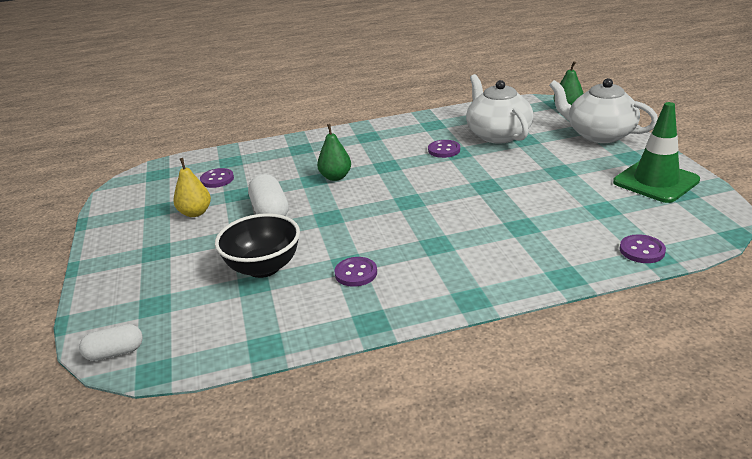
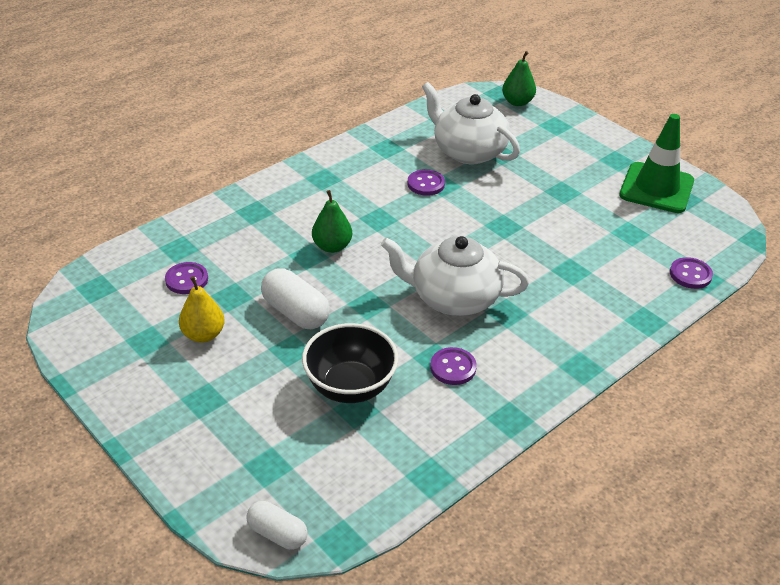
camera: 30 degrees left, 10 degrees up
(115, 352) = (277, 534): white capsule -> white capsule turned 75 degrees clockwise
(599, 134) = (570, 134): white teapot -> white teapot (453, 298)

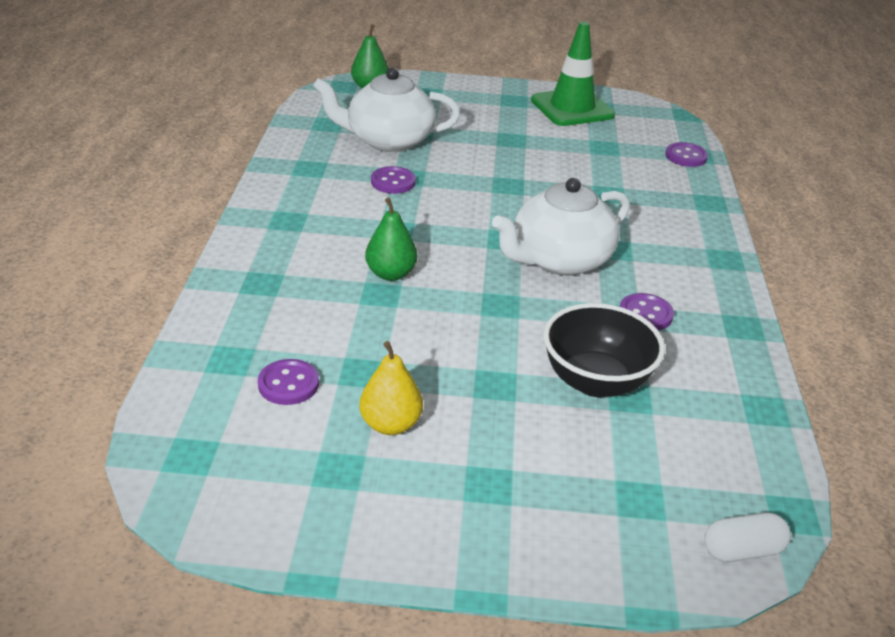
camera: 45 degrees left, 5 degrees down
(295, 312) = (448, 349): white capsule -> none

